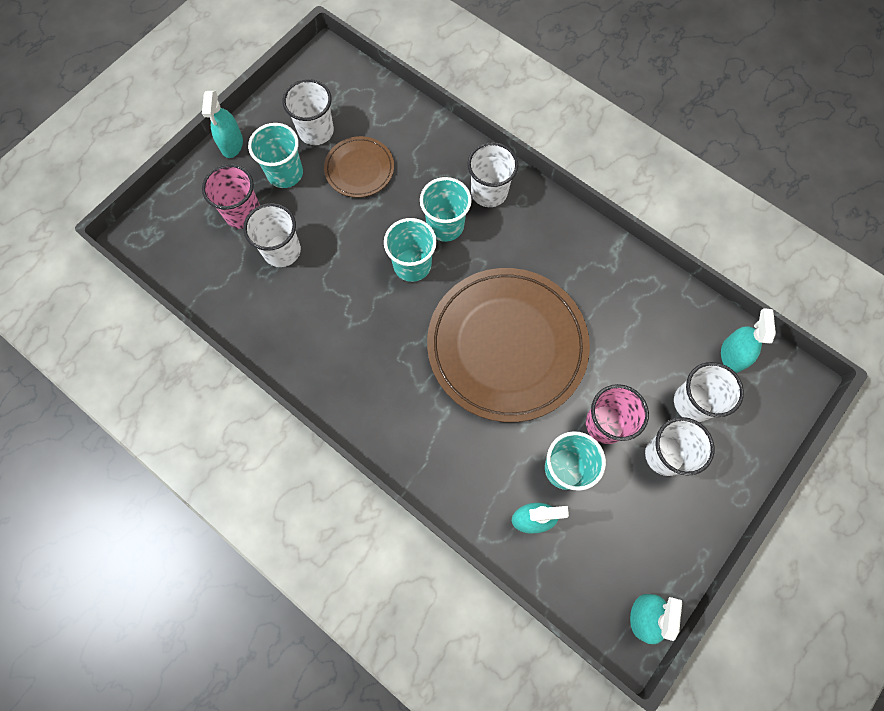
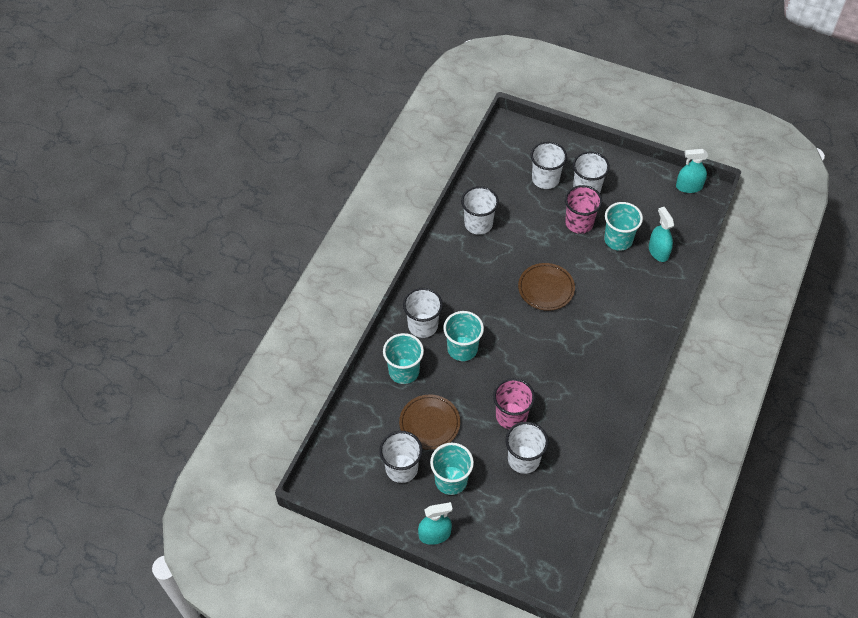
camera: 105 degrees left, 15 degrees down
(243, 213) = (499, 501): pink cup -> pink cup (511, 416)
(412, 265) = (503, 363): turquoise cup -> turquoise cup (404, 371)
(507, 346) = (546, 288): brown plate -> brown plate, size x0.48
(629, 293) = (478, 224): none -> white cup
(732, 355) = (504, 162): turquoise spray bottle -> none

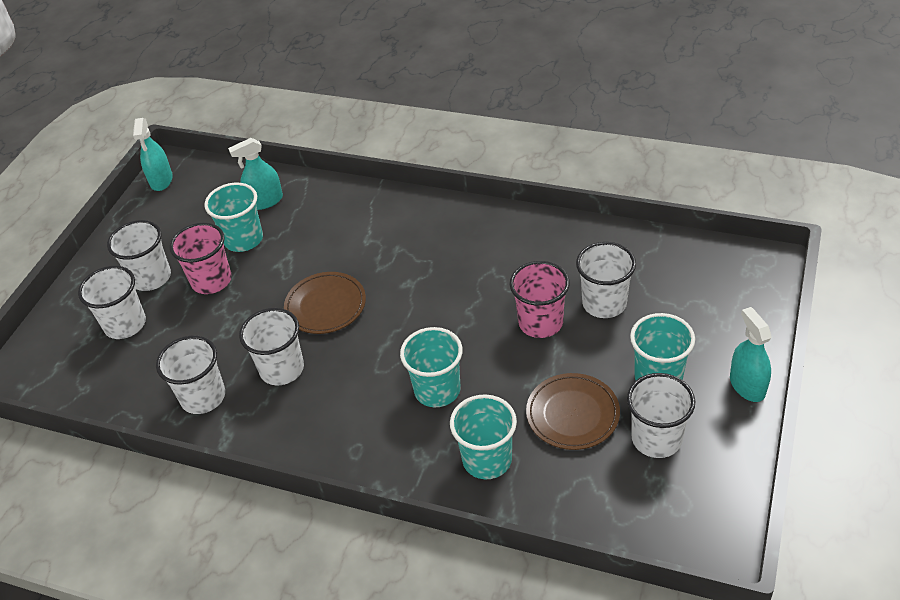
camera: 90 degrees left, 10 degrees down
(423, 325) = (399, 446): white cup -> white cup (282, 369)

